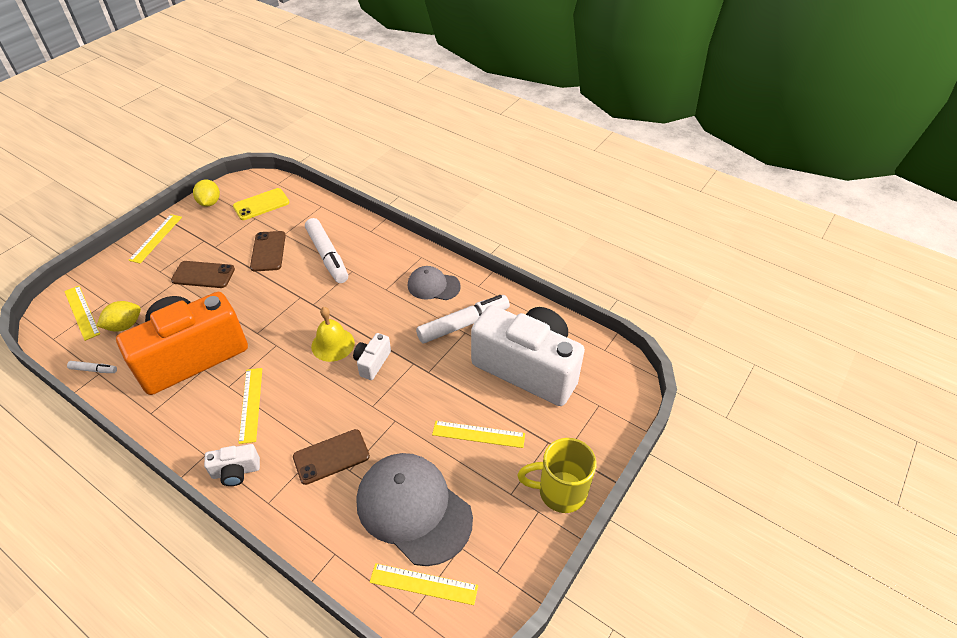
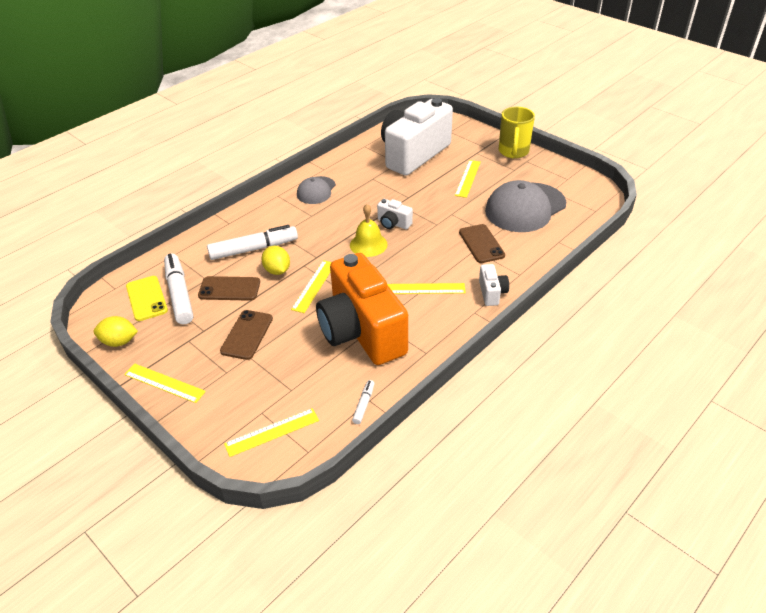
camera: 80 degrees left, 5 degrees down
(125, 325) = (305, 389): yellow lemon -> yellow lemon (277, 270)
(423, 584) = (577, 205): yellow ruler -> yellow ruler (314, 286)
(463, 324) = (364, 178): white marker -> white marker (179, 294)

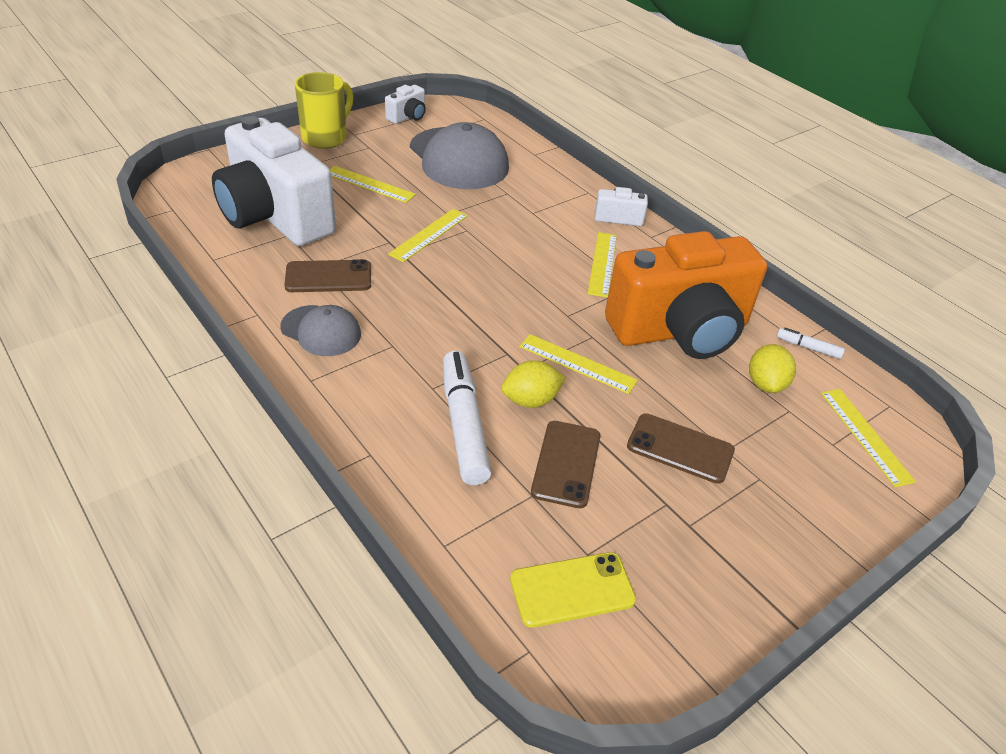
camera: 85 degrees left, 0 degrees up
(119, 341) = (689, 632): yellow lemon -> yellow lemon (766, 384)
(164, 383) = (788, 559): yellow ruler -> yellow ruler (429, 235)
(179, 294) = (567, 536): white marker -> none
(368, 244) = (493, 296): yellow bell -> none
(393, 223) = (450, 266): white camera -> white camera (407, 117)
(481, 244) = (522, 205): brown phone -> brown phone (328, 277)
(513, 152) = (326, 138): yellow mug -> yellow mug turned 75 degrees counterclockwise

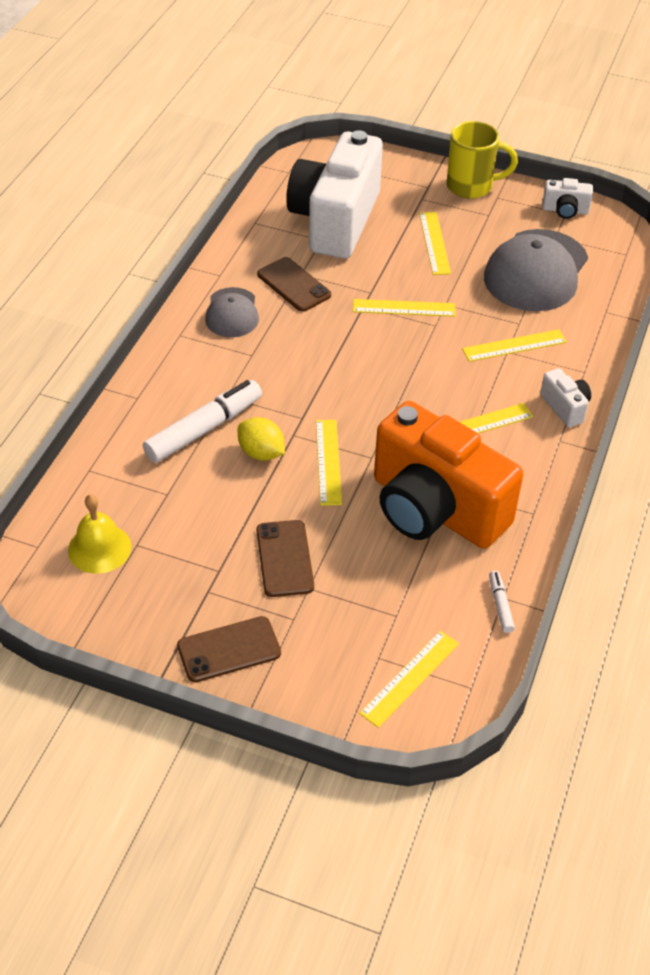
camera: 60 degrees right, 5 degrees up
(530, 206) = (514, 346): none -> yellow ruler
(566, 464) = (212, 499): brown phone -> brown phone (229, 649)
(572, 590) = (99, 548): yellow phone -> yellow bell
(766, 384) = (416, 589): yellow lemon -> none

